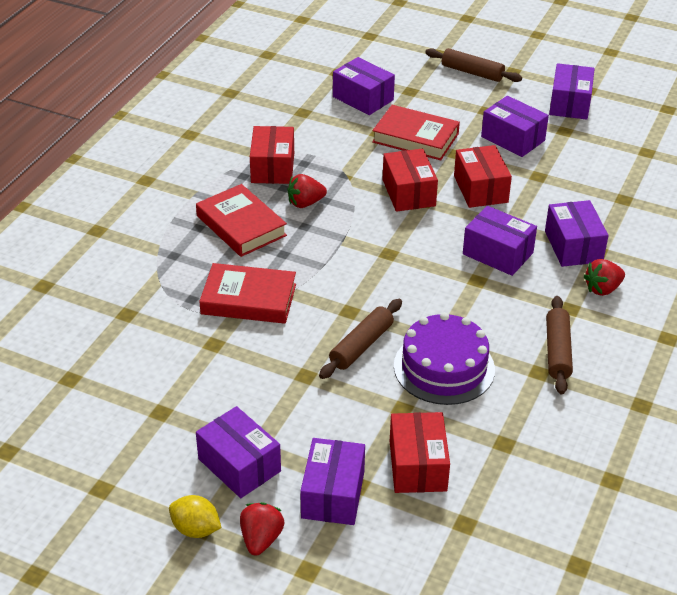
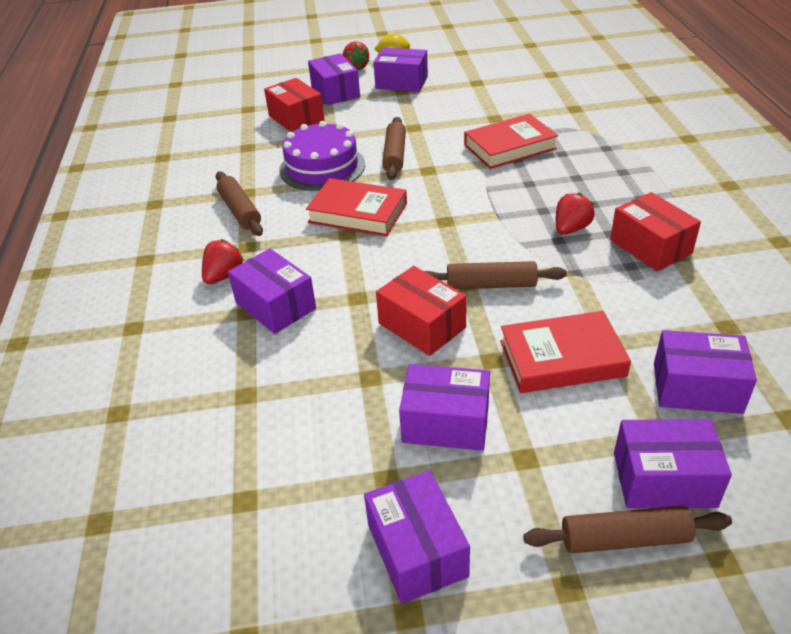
camera: 150 degrees right, 0 degrees up
(241, 226) = (593, 187): red book -> red book (358, 213)
(408, 193) = (491, 284): red box -> brown rolling pin
(497, 253) = (347, 264): purple box -> purple box (664, 479)

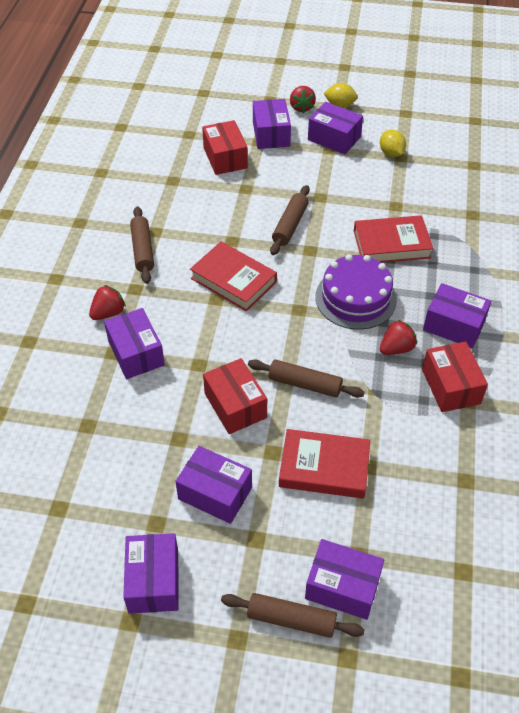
camera: 15 degrees right, 10 degrees up
(322, 167) = (225, 221): purple cake -> purple cake (355, 298)
(465, 82) = (391, 153): none -> yellow lemon
(697, 388) = (409, 524): purple box -> purple box (454, 325)

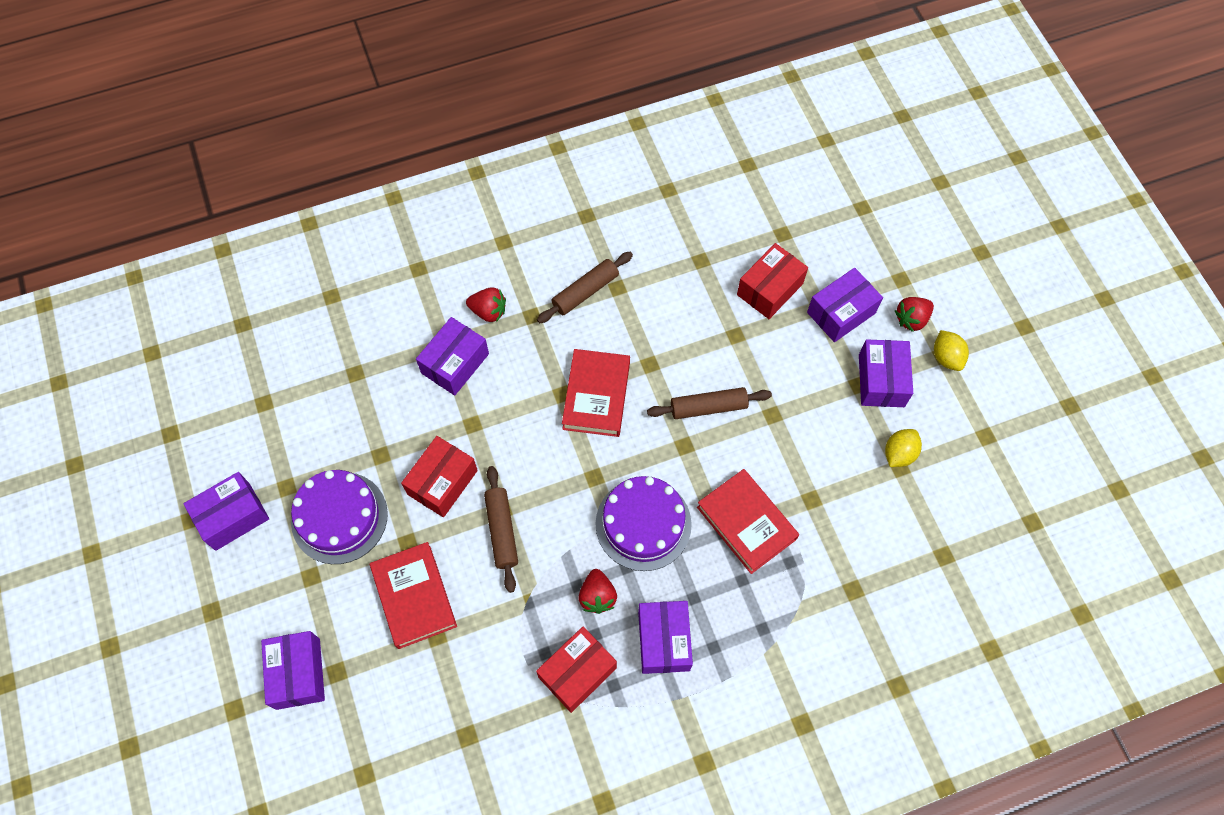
camera: 60 degrees right, 15 degrees up
(215, 493) = (339, 517): purple box -> purple cake
(291, 619) = (248, 645): brown rolling pin -> none
(396, 348) = (597, 596): red strawberry -> red strawberry turned 60 degrees clockwise

